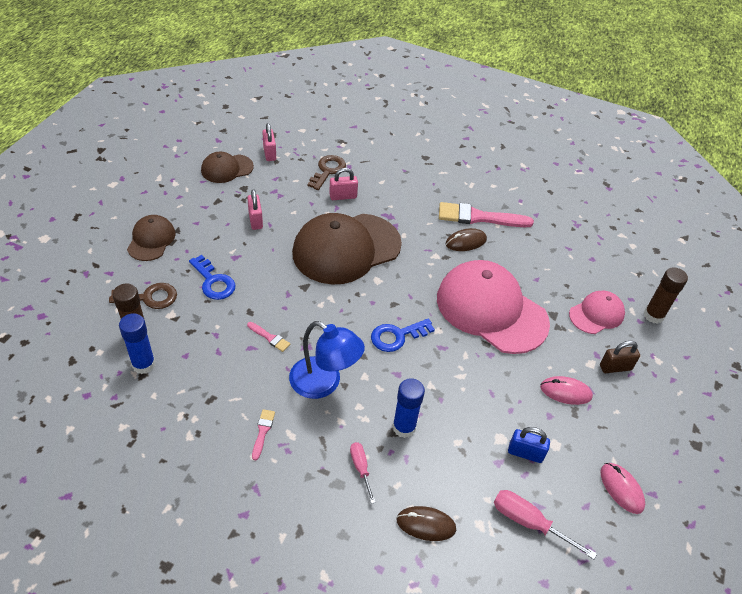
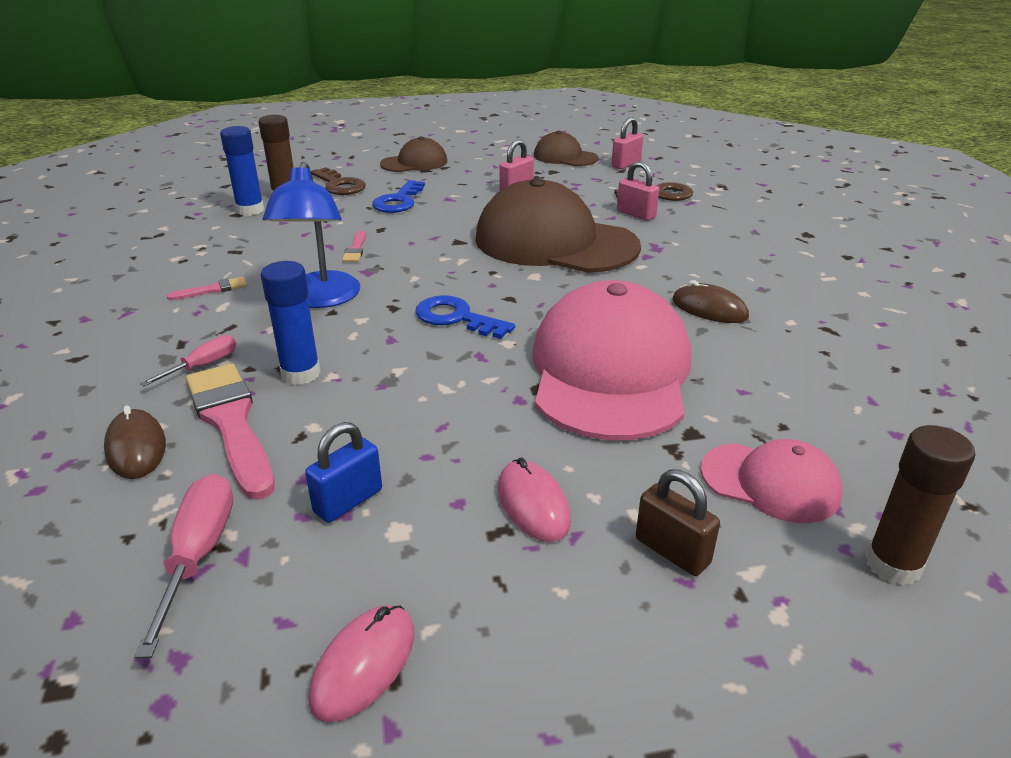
camera: 60 degrees right, 15 degrees down
(479, 217) = (776, 303): pink brush -> pink brush (231, 423)
(525, 453) = (348, 501): blue padlock -> blue padlock turned 60 degrees clockwise

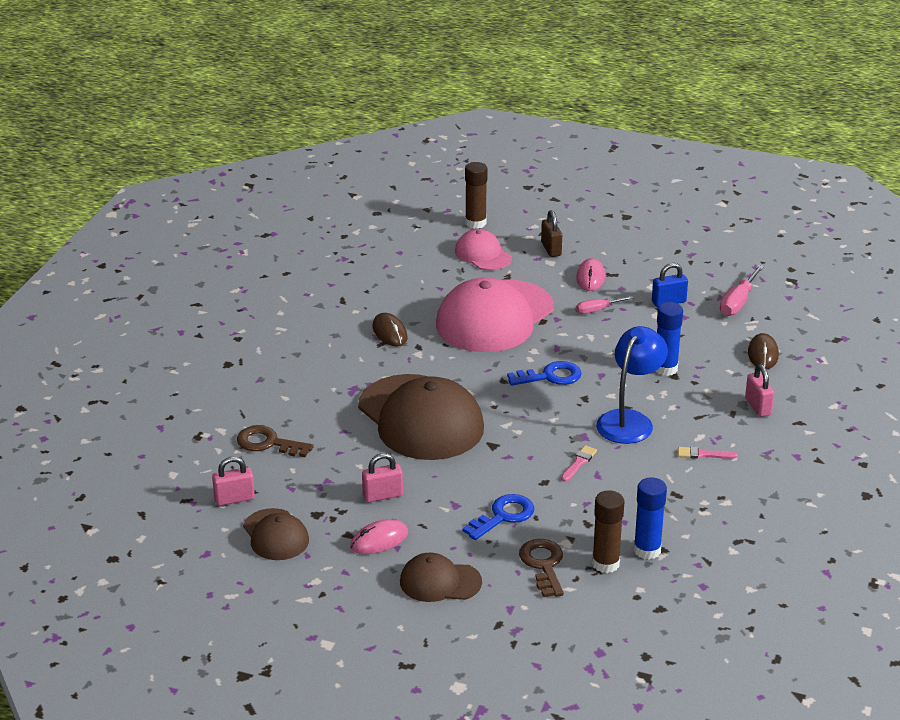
camera: 150 degrees left, 0 degrees up
(203, 366) = (721, 392): pink screwdriver -> pink screwdriver (597, 310)
(231, 423) = (712, 352): pink brush -> none
(364, 665) = (686, 256): pink mouse -> pink mouse (379, 540)
(456, 318) = (550, 376): blue key -> blue key turned 75 degrees counterclockwise
(636, 214) = (321, 427): pink padlock -> pink padlock (758, 407)

